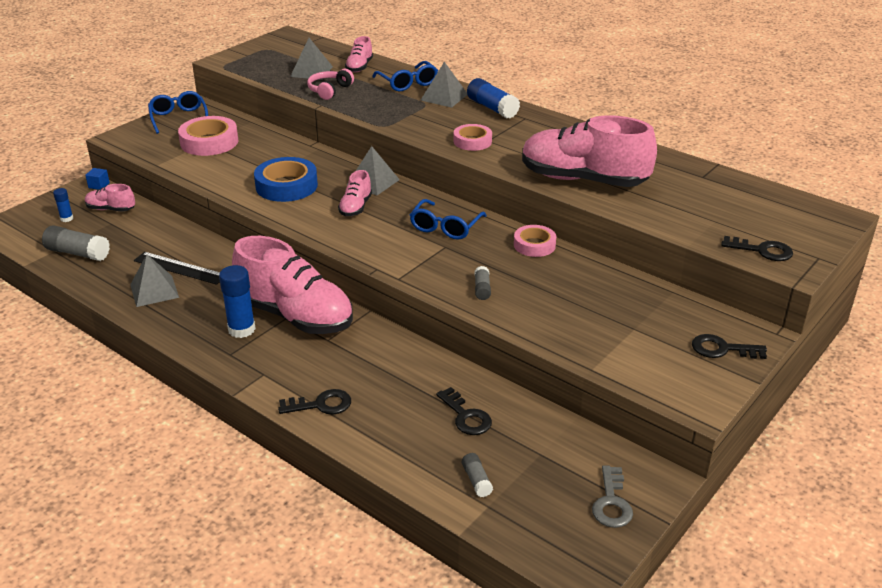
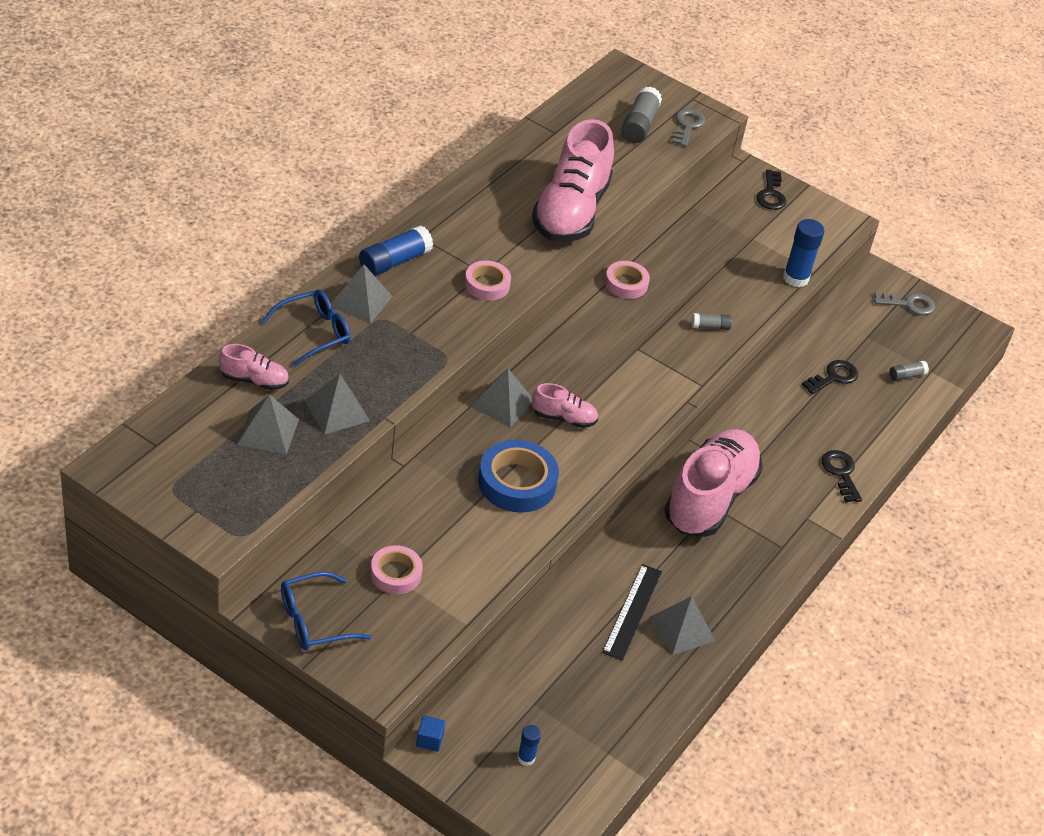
camera: 100 degrees left, 10 degrees up
(77, 253) = (611, 724): grey glue stick -> grey glue stick (639, 125)
(111, 209) = (497, 710): pink shoe -> none
(209, 142) = (395, 574): pink tape -> pink tape, size x0.62
(241, 329) = (740, 541): blue glue stick -> blue glue stick (795, 278)
(329, 90) = (337, 411): pink headphones -> grey pyramid
(445, 227) = (599, 346): blue glasses -> none
(762, 250) = (687, 126): black key -> grey key

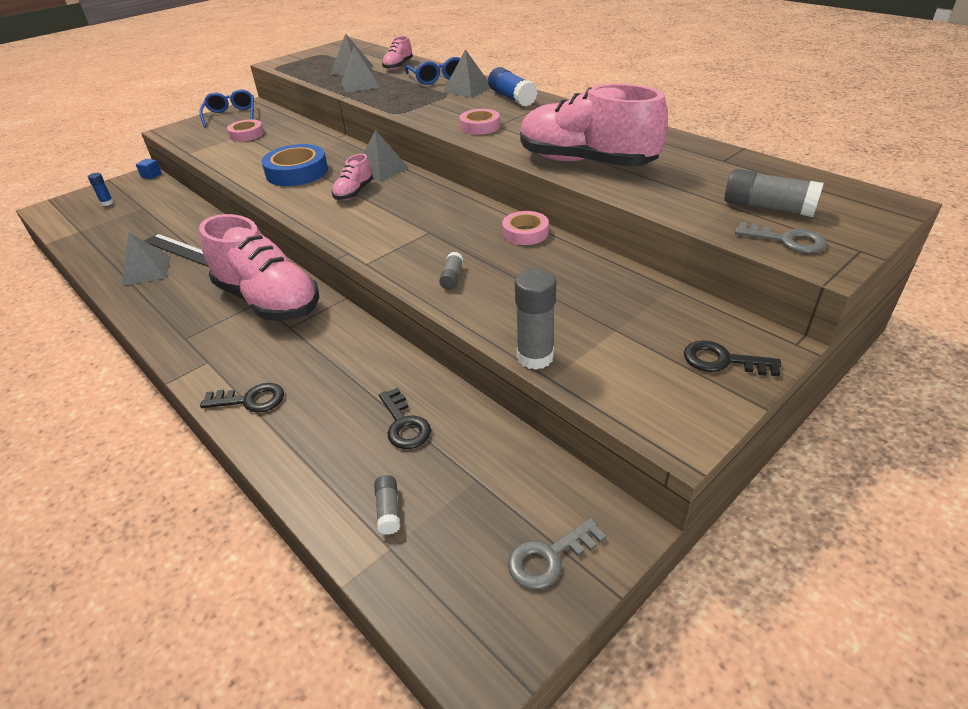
camera: 110 degrees right, 5 degrees down
(795, 278) = (535, 357): blue glue stick -> grey glue stick
(909, 304) = (549, 557): grey key -> grey key turned 45 degrees clockwise

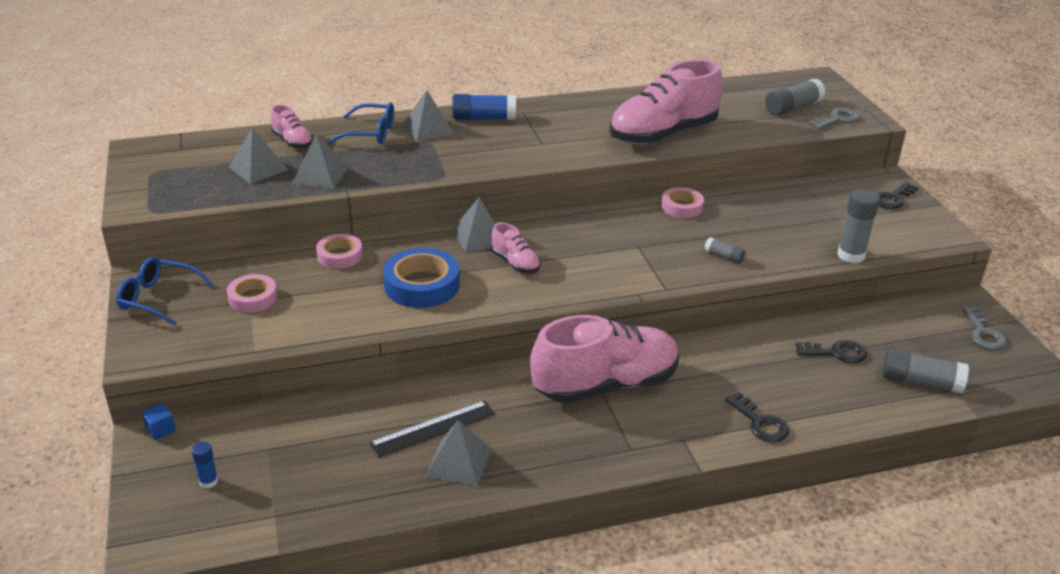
camera: 65 degrees left, 5 degrees down
(250, 400) = (760, 422): black key -> black key turned 120 degrees clockwise
(388, 510) = (920, 382): grey glue stick -> grey glue stick, size x1.84
(480, 126) = (535, 150): pink tape -> pink tape (340, 256)

